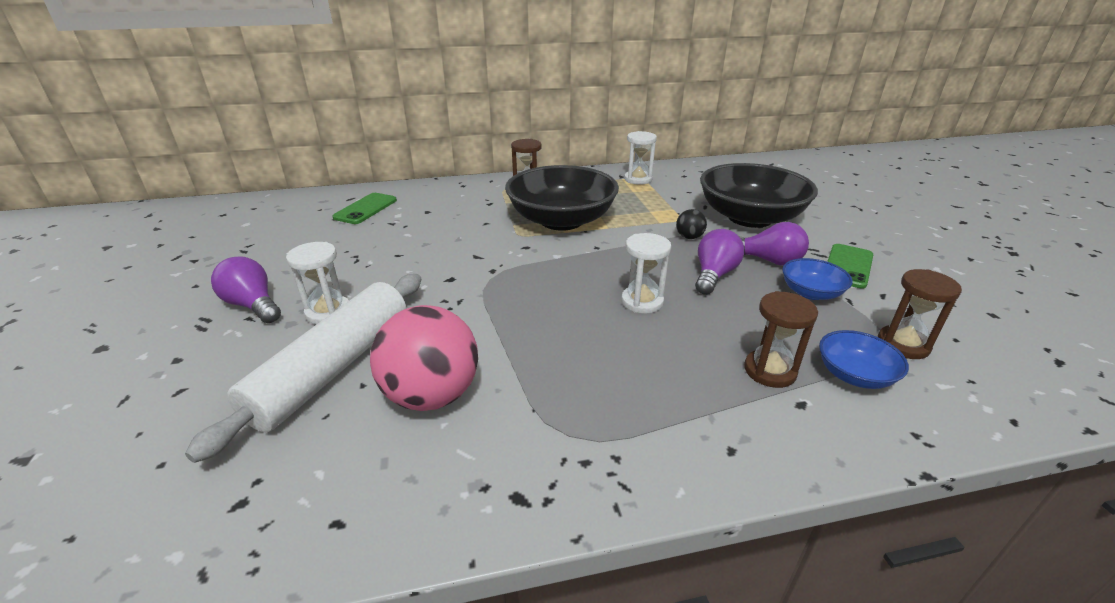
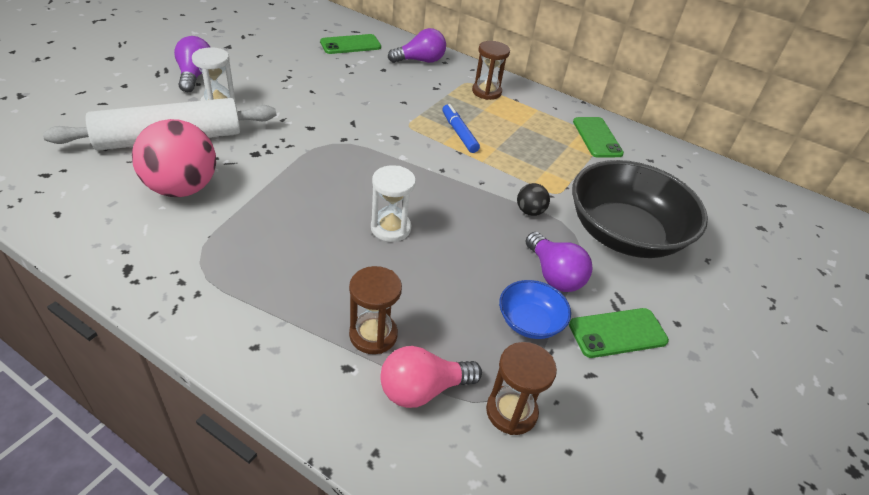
camera: 40 degrees right, 10 degrees up
(561, 220) = (459, 133): black bowl -> blue marker
(638, 179) = (597, 137): white hourglass -> green phone
(714, 275) = (482, 251): purple light bulb -> purple light bulb (420, 61)
(854, 375) = (422, 389): blue bowl -> pink light bulb

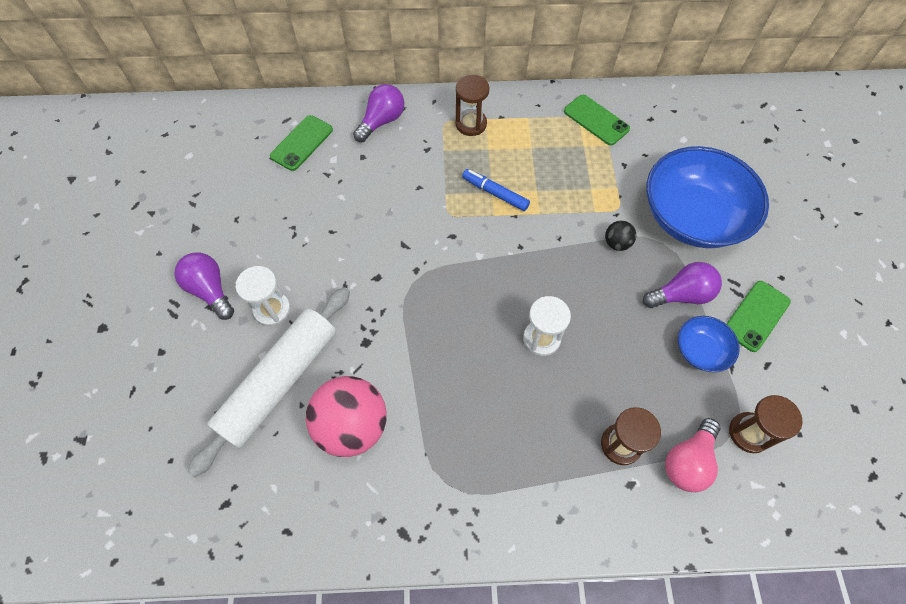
camera: 30 degrees left, 20 degrees up
(554, 275) = (681, 295): purple light bulb -> purple light bulb turned 45 degrees counterclockwise
(624, 234) = (692, 216): black bowl -> blue bowl

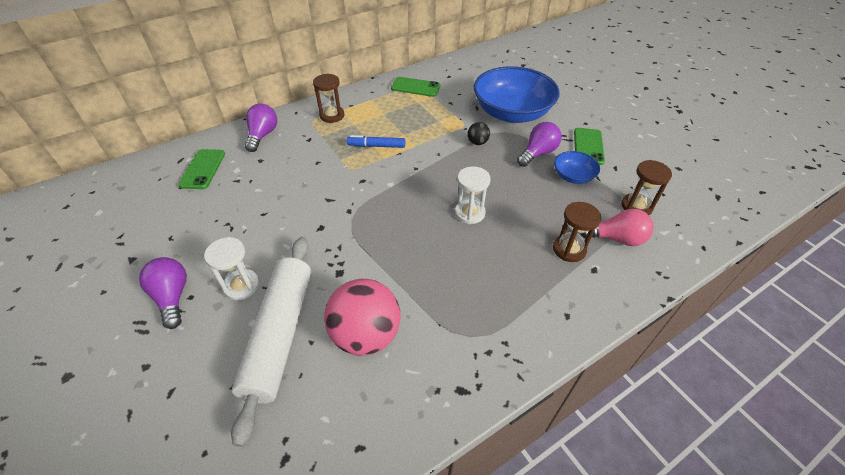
camera: 30 degrees left, 15 degrees down
(210, 290) = (172, 297): purple light bulb -> purple light bulb turned 45 degrees clockwise
(688, 461) = (616, 238): pink light bulb -> pink light bulb turned 90 degrees counterclockwise

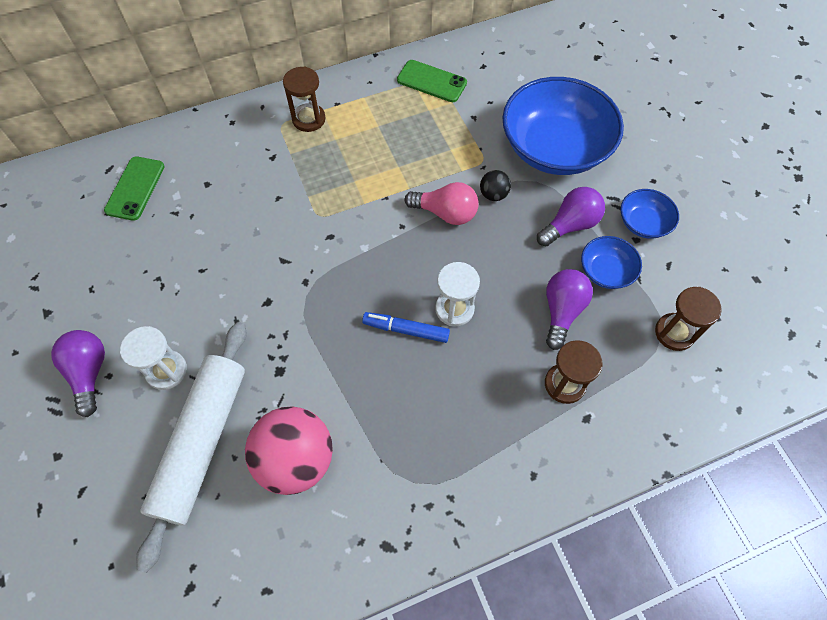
camera: 10 degrees right, 15 degrees up
(262, 135) = (214, 142): purple light bulb -> purple light bulb (562, 311)
(376, 146) = (358, 181): blue marker -> blue marker (406, 330)
(588, 146) = (643, 223): green phone -> blue bowl
(616, 238) = (630, 378): pink light bulb -> pink light bulb (445, 213)

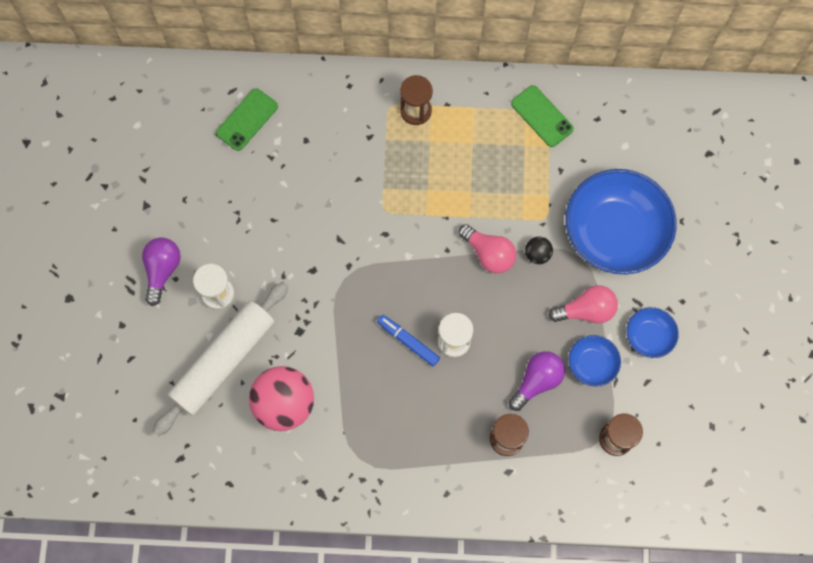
camera: 25 degrees right, 10 degrees up
(570, 225) = (586, 310): purple light bulb -> pink light bulb

